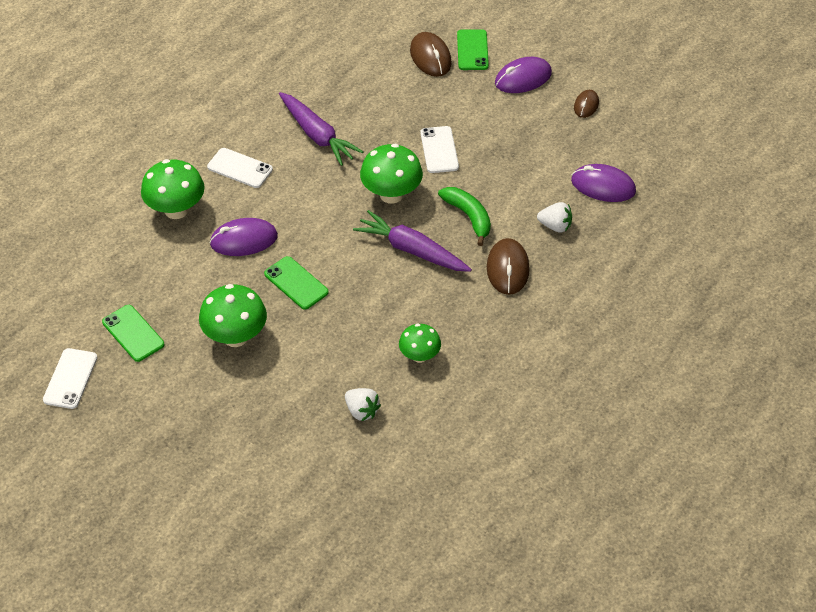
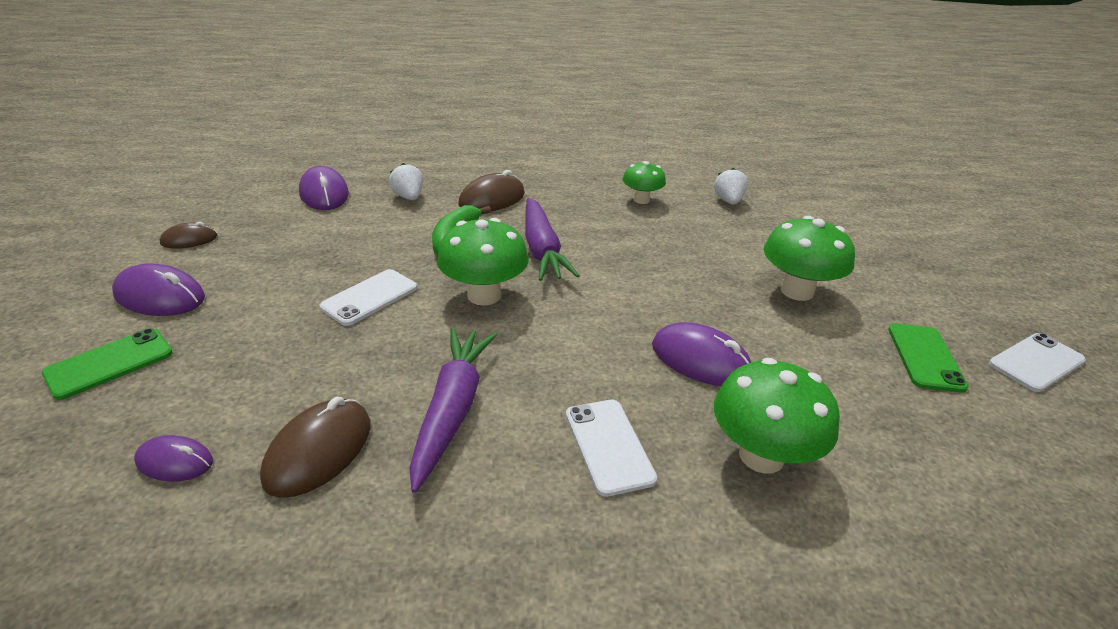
camera: 135 degrees left, 15 degrees down
(296, 283) = (686, 291): green phone -> none
(378, 52) = (175, 461): none -> purple mouse
(430, 57) = (155, 395): brown mouse -> brown mouse (319, 451)

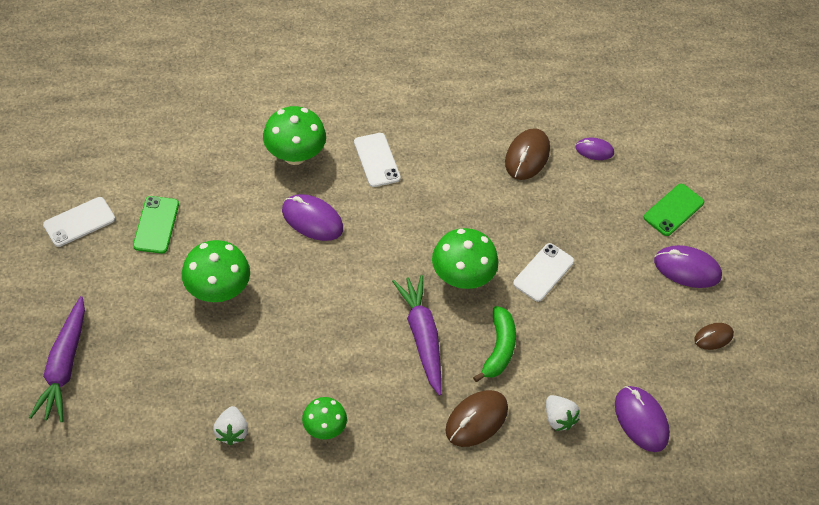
camera: 175 degrees right, 20 degrees up
(452, 410) = (464, 181): purple carrot -> purple carrot (64, 366)

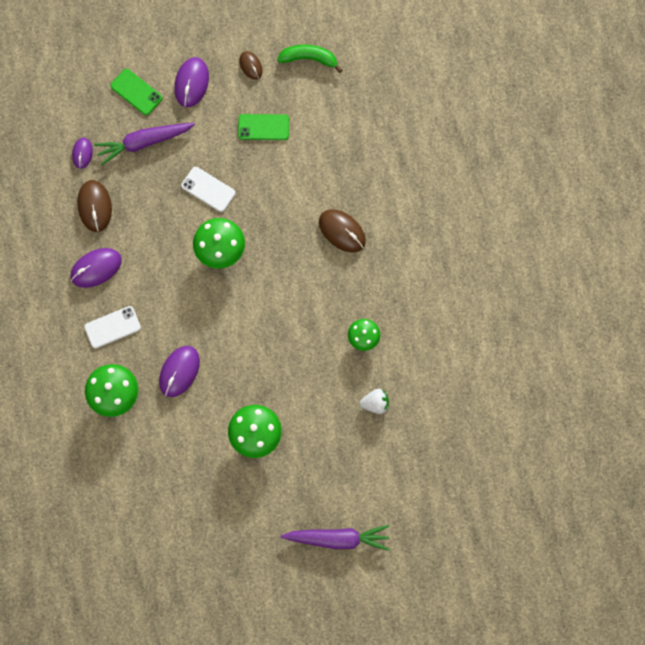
camera: 90 degrees left, 20 degrees up
(79, 222) = (204, 558): white phone -> none
(156, 225) = (199, 495): green phone -> green phone (263, 127)
(422, 337) = (278, 275): purple carrot -> purple carrot (144, 142)
(498, 349) = (281, 219): green banana -> green banana (309, 59)
(527, 156) = (95, 206): brown mouse -> brown mouse turned 60 degrees clockwise
(558, 418) = (333, 174): white strawberry -> none
(641, 420) = (327, 117): purple mouse -> purple mouse (96, 268)

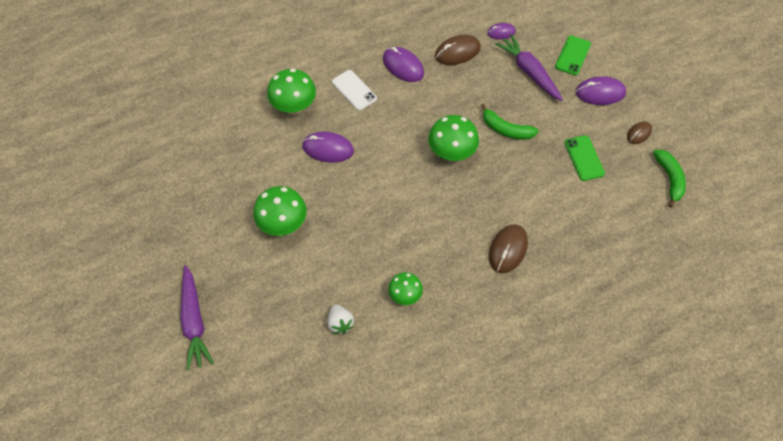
camera: 75 degrees right, 15 degrees down
(208, 189) = (506, 129): white phone -> green banana

